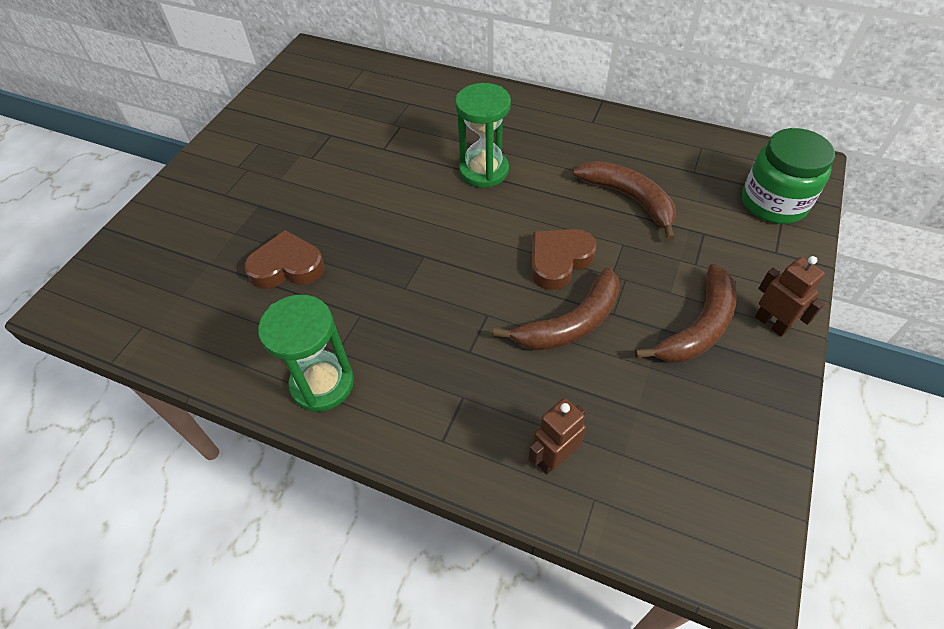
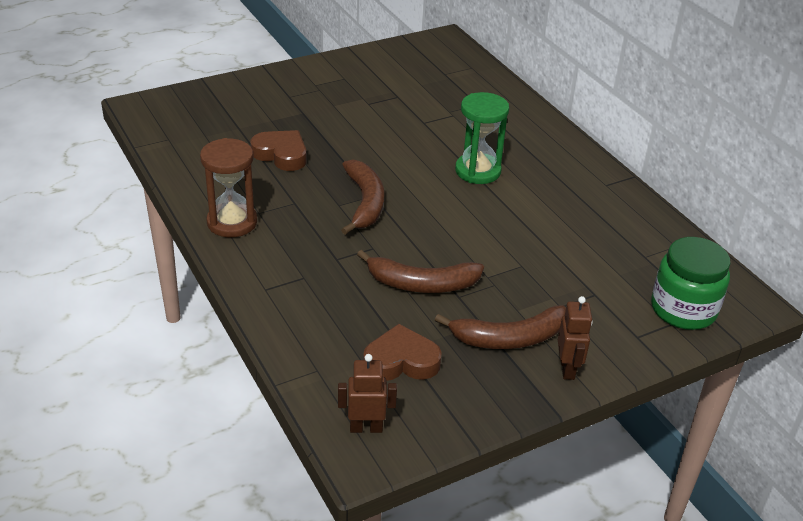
camera: 35 degrees right, 15 degrees down
(322, 383) = (232, 222): green hourglass -> brown hourglass
(553, 458) = (319, 337): brown robot -> brown robot (366, 428)
(559, 261) = (460, 248): brown heart -> brown heart (401, 361)
(629, 199) = (565, 244): brown banana -> brown banana (365, 203)

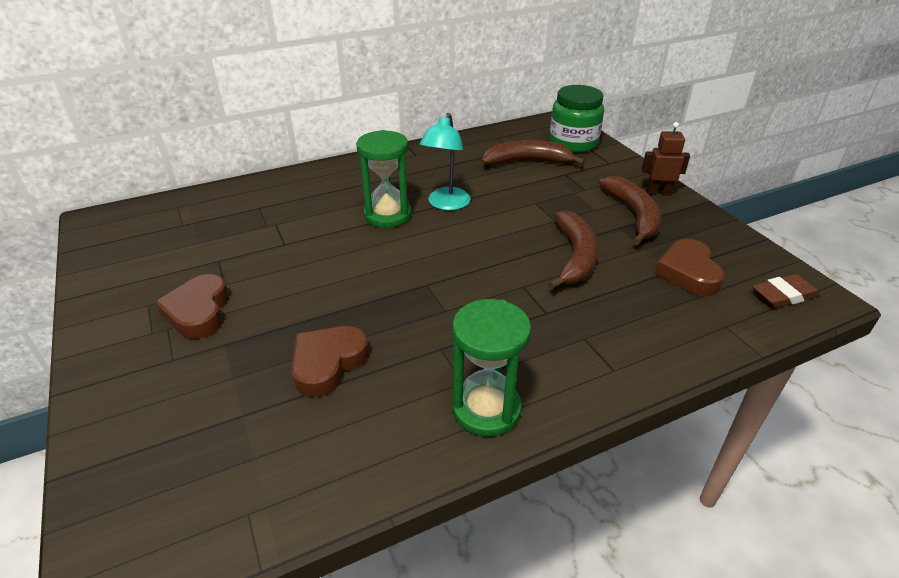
camera: 85 degrees left, 0 degrees up
(232, 222) = (486, 409): brown hourglass -> green hourglass
(336, 98) = (198, 312): none -> brown heart
(365, 203) = (442, 290): brown banana -> brown banana (527, 162)
(366, 428) = (783, 295): brown robot -> brown eraser
(504, 205) = (446, 204): none -> turquoise lamp

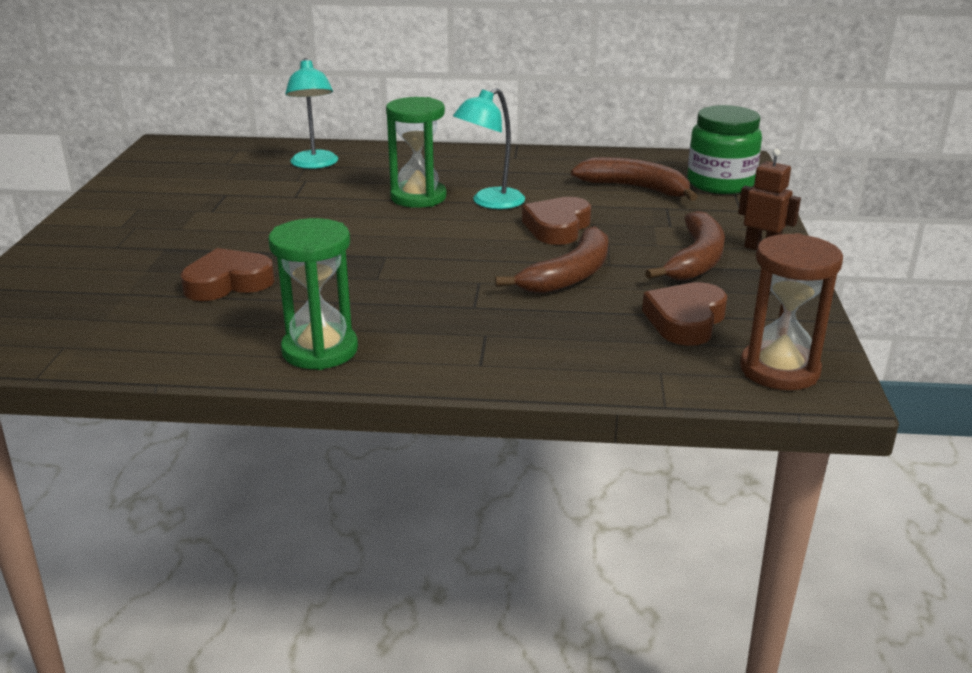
camera: 30 degrees right, 10 degrees down
(198, 312) = (170, 223): brown heart -> brown heart (557, 227)
(266, 204) = (315, 164): none -> turquoise lamp
(783, 295) = (779, 370): brown eraser -> brown hourglass

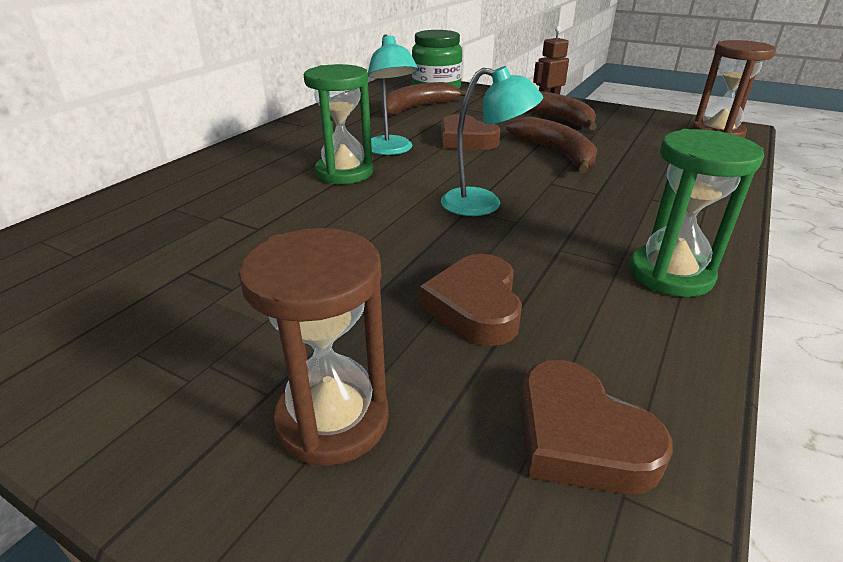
camera: 65 degrees left, 5 degrees up
(100, 266) = (332, 419): none -> brown hourglass
(315, 164) = (180, 203): turquoise lamp -> turquoise lamp (484, 204)
(685, 321) = (645, 139): brown heart -> brown heart (580, 438)

